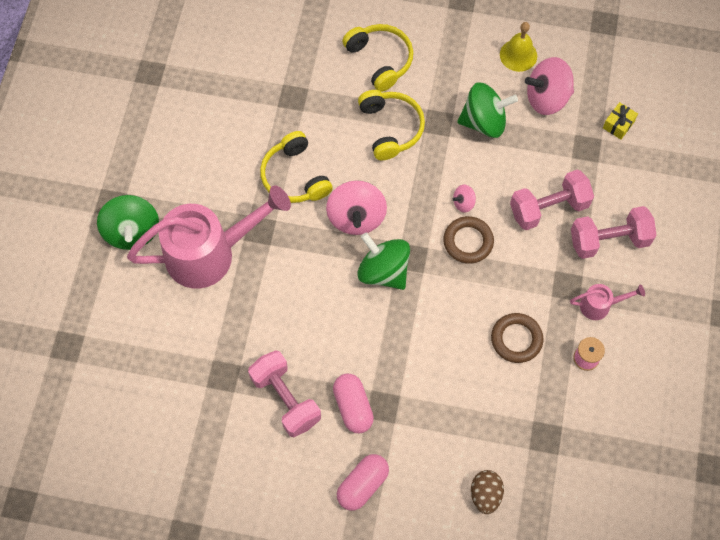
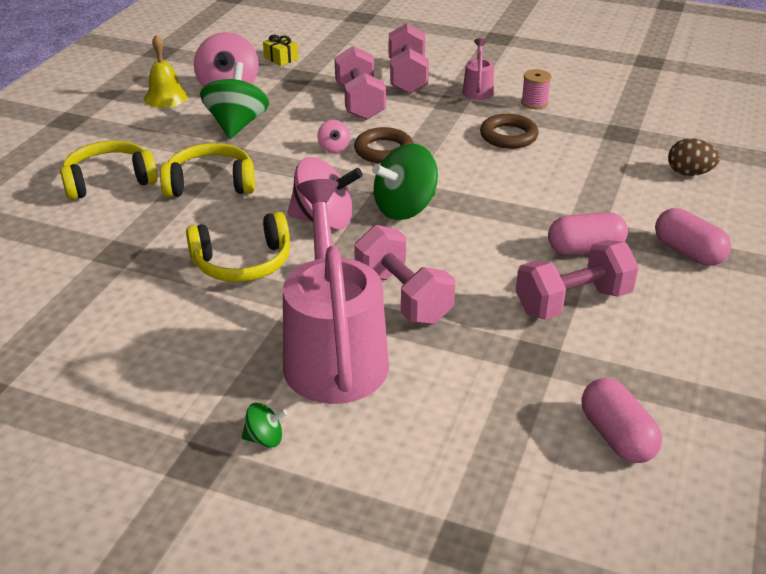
camera: 80 degrees left, 30 degrees down
(132, 232) = (265, 438): green spinning top -> green spinning top, size x0.47
(156, 427) = (616, 436): none -> pink capsule
(273, 286) = (403, 297): none -> pink dumbbell

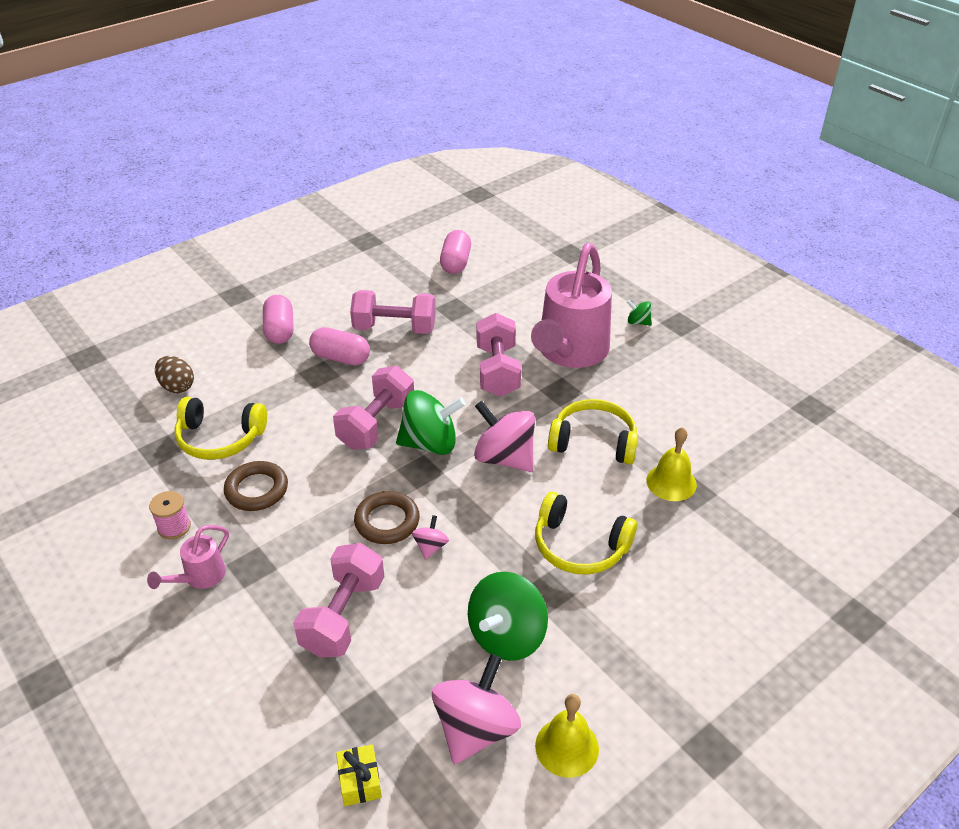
camera: 150 degrees left, 5 degrees up
(109, 181) = (681, 595): yellow headphones -> yellow headphones (220, 438)
(143, 254) = (671, 482): none -> yellow bell
(407, 77) = (246, 642): pink dumbbell -> pink dumbbell (376, 424)

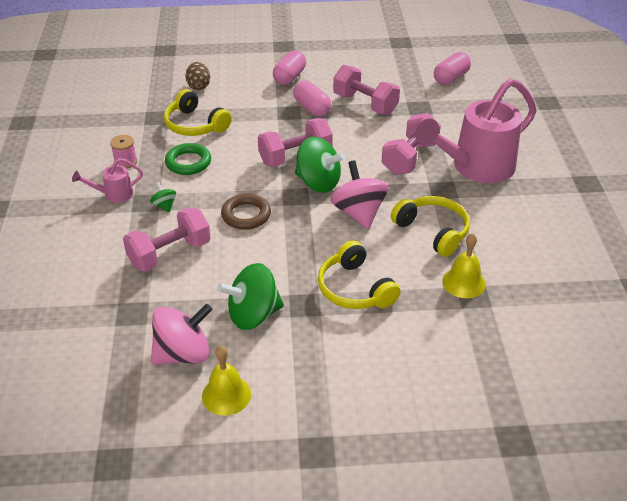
camera: 35 degrees right, 0 degrees up
(257, 490) = (188, 162): brown ring -> green ring
(360, 781) = (94, 343): yellow gift -> none
(430, 547) = (258, 242): pink spinning top -> none
(638, 322) = (552, 169): green spinning top -> green spinning top (164, 205)

